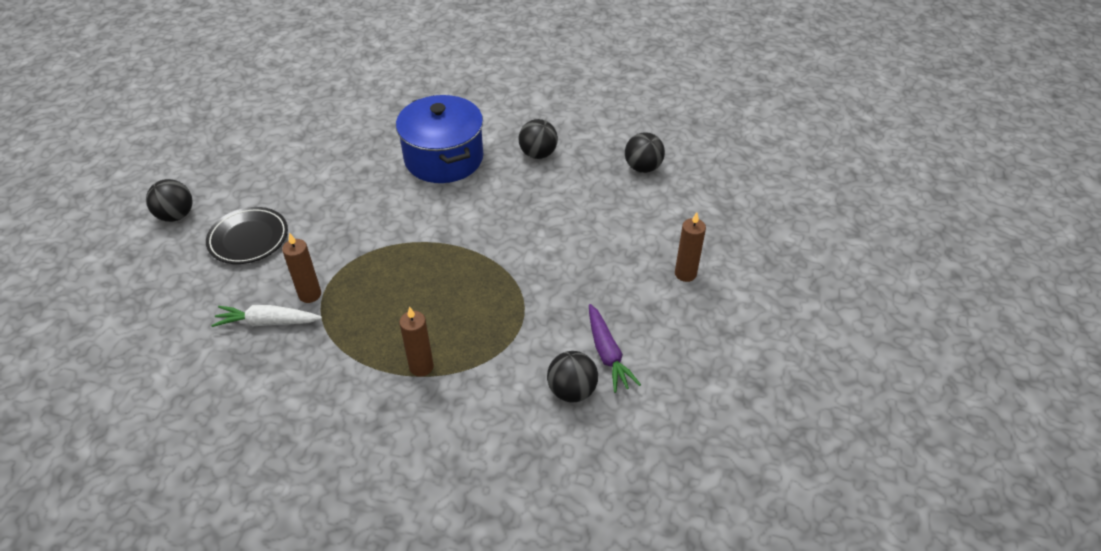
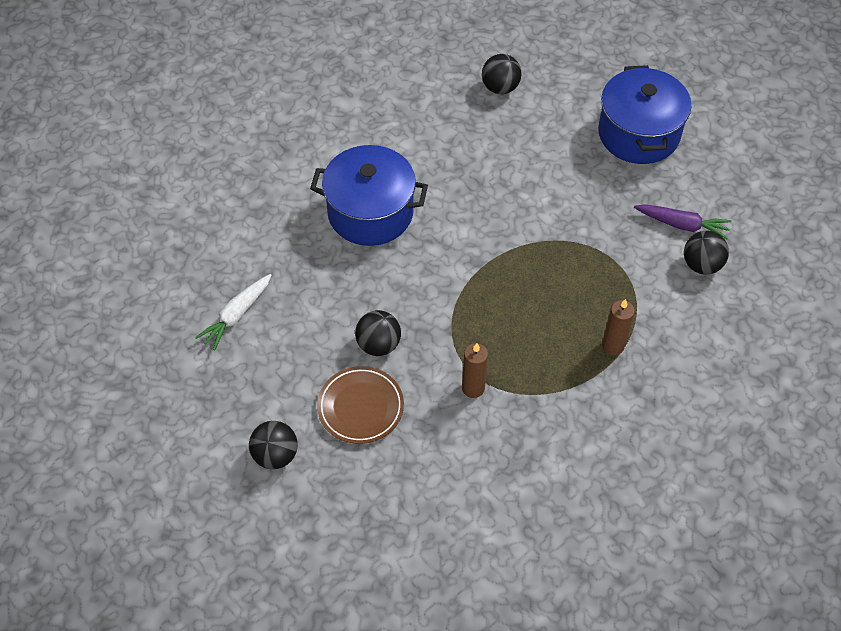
camera: 55 degrees left, 10 degrees up
(248, 239) = (360, 407): black plate -> brown plate
(268, 322) = (484, 432): white carrot -> white carrot (237, 315)
(538, 154) = (423, 144): black ball -> black ball (378, 344)
(685, 274) = (638, 133): brown candle -> blue pot

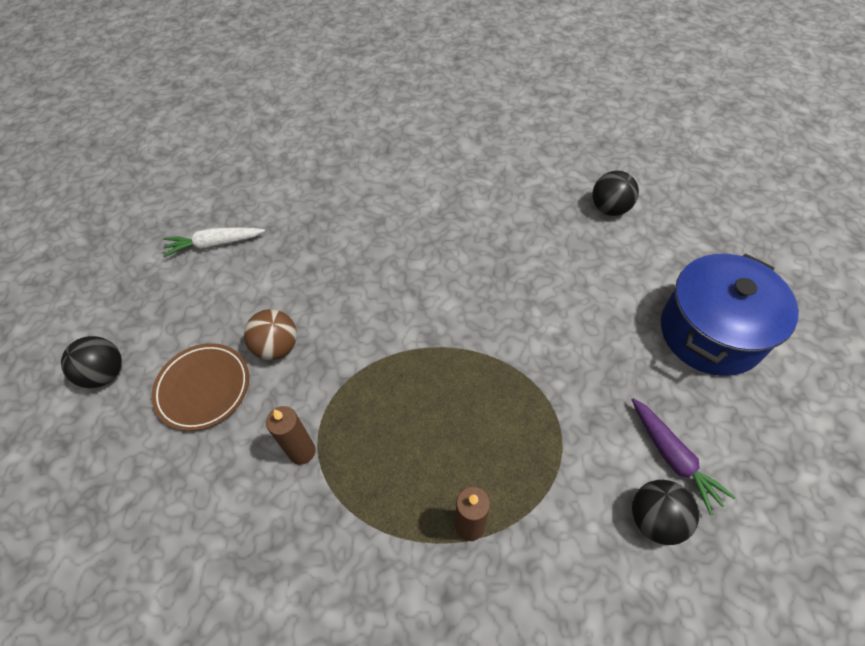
camera: 45 degrees right, 0 degrees up
(370, 212) = (393, 237): blue pot -> none
(378, 344) = (277, 347): black ball -> brown ball

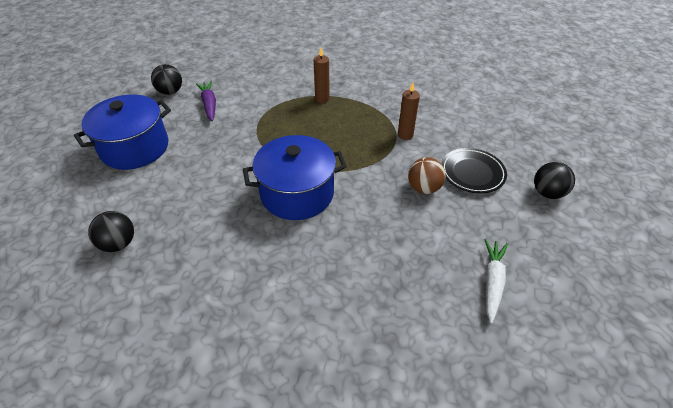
camera: 170 degrees left, 10 degrees down
(203, 388) = (472, 173): brown plate -> black plate
(215, 245) = (492, 282): white carrot -> white carrot turned 75 degrees counterclockwise
(444, 305) = (297, 193): none -> blue pot
(655, 519) = (235, 89): black ball -> black ball (170, 92)

